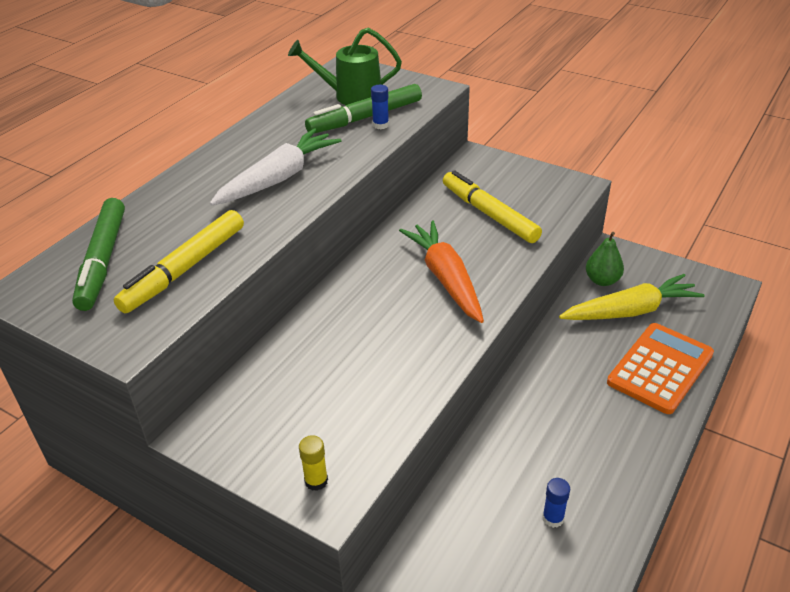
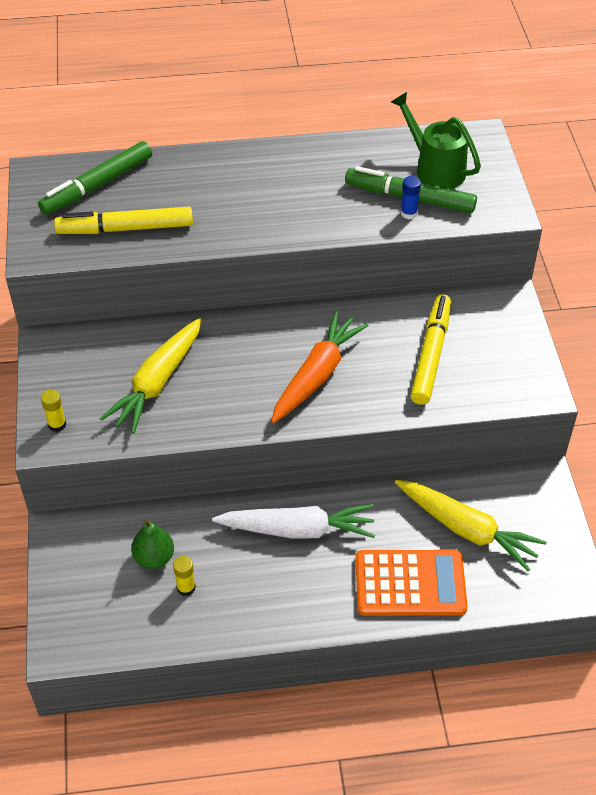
camera: 50 degrees right, 10 degrees up
(279, 178) = (272, 204): white carrot -> white carrot (298, 530)
(345, 378) = (157, 382): none -> yellow carrot
(553, 518) = (186, 588): blue glue stick -> yellow glue stick
(602, 280) = (489, 489): green pear -> green pear (154, 558)

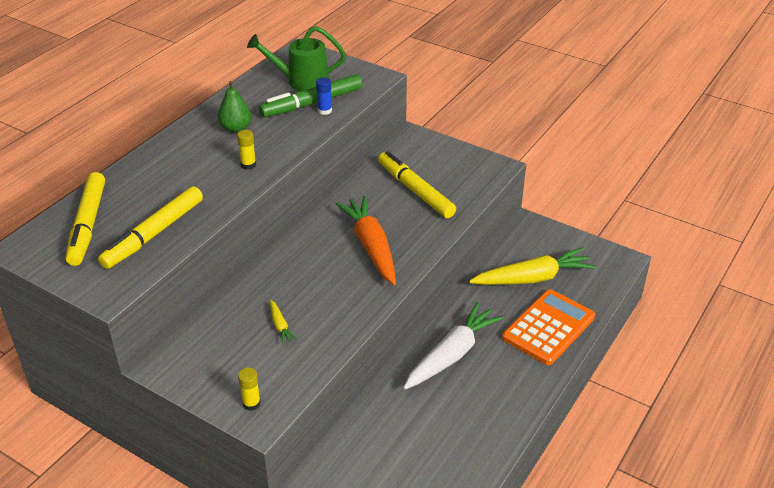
camera: 50 degrees left, 10 degrees down
(97, 185) = (87, 225): green marker -> yellow marker
(154, 558) = (396, 445): green pear -> green pear (236, 128)
(157, 382) = (280, 326): yellow carrot -> yellow carrot, size x0.43
(186, 588) = (440, 442): yellow glue stick -> yellow glue stick (248, 164)

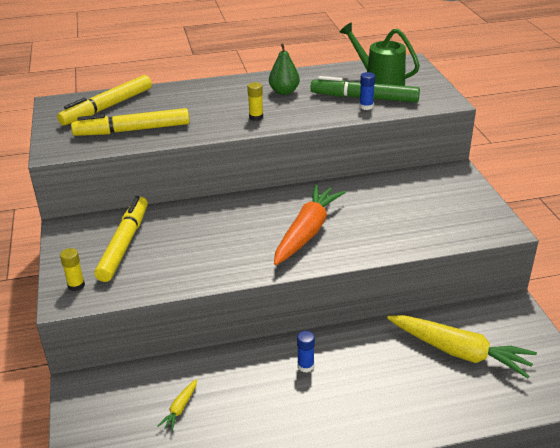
camera: 45 degrees right, 5 degrees down
(280, 326) = (166, 248): yellow carrot -> yellow carrot (180, 408)
(415, 190) = (401, 211): yellow marker -> yellow marker (124, 244)
(452, 354) = (305, 366): white carrot -> blue glue stick
(548, 327) = (419, 402): orange calculator -> none

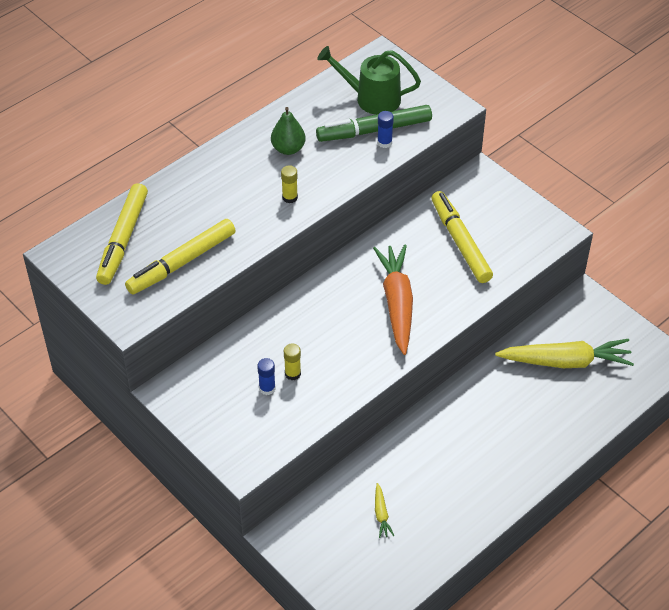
camera: 30 degrees left, 15 degrees up
(76, 285) = (239, 449): yellow glue stick -> yellow glue stick (292, 373)
(124, 244) = (241, 386): yellow marker -> yellow marker (460, 242)
(305, 366) = (453, 429): blue glue stick -> blue glue stick (267, 388)

